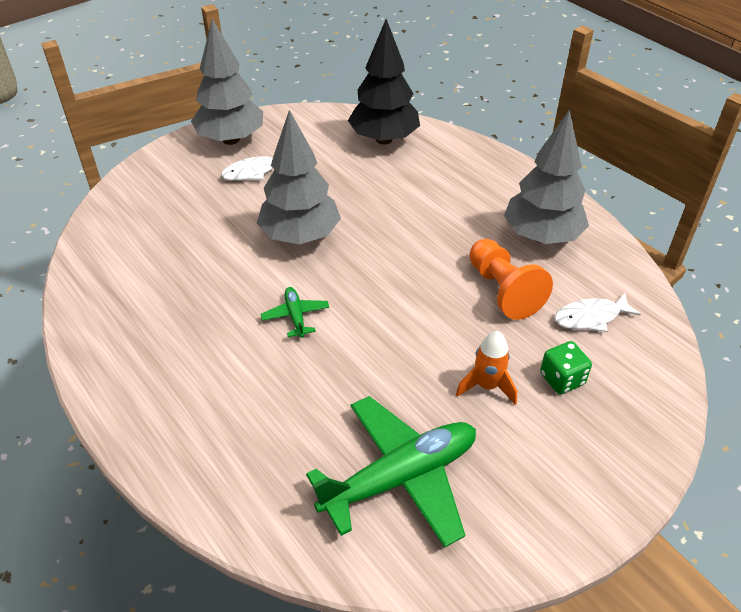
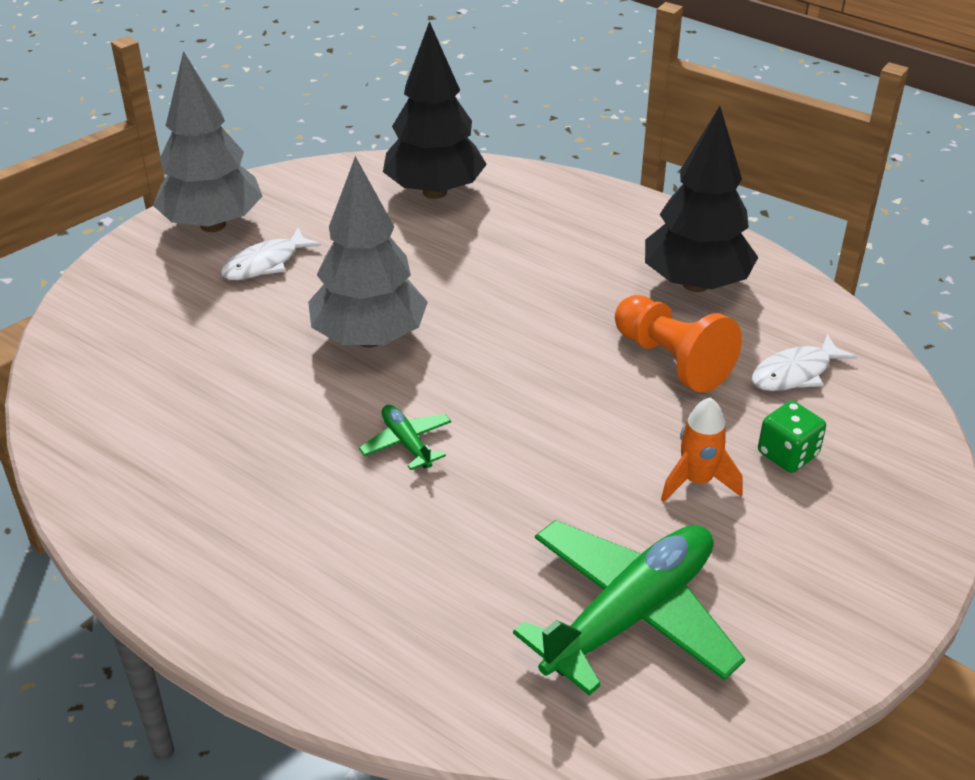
camera: 15 degrees left, 5 degrees down
(542, 236) = (696, 283): grey tree -> black tree

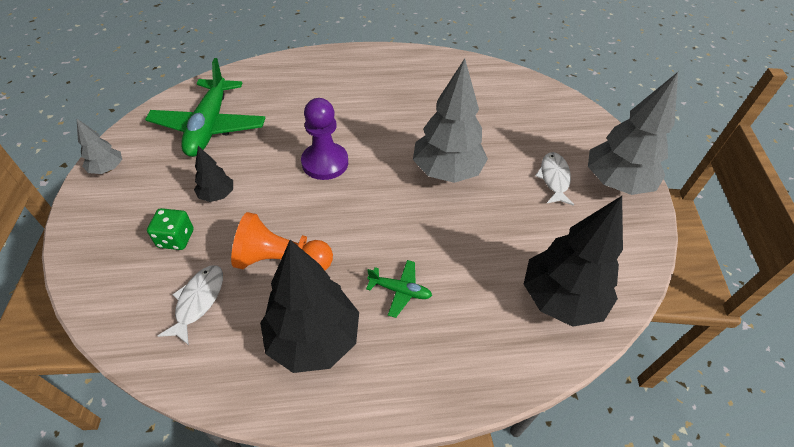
camera: 135 degrees right, 10 degrees up
(406, 443) = (366, 136): green plane -> green plane (400, 291)
(507, 440) = (325, 163): none -> purple pawn
(697, 481) = (217, 195): orange rocket -> black tree
(849, 629) = (107, 169): none -> grey tree

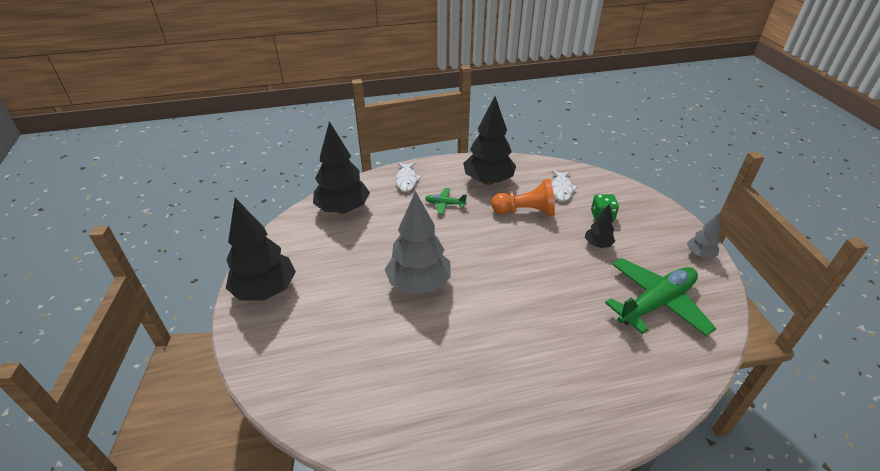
camera: 175 degrees right, 10 degrees down
(209, 126) = (656, 303): green plane -> green plane turned 60 degrees clockwise
(325, 163) = (528, 280): purple pawn -> none
(554, 178) = (322, 288): white fish -> white fish (406, 180)
(615, 183) = (265, 290): grey tree -> black tree

